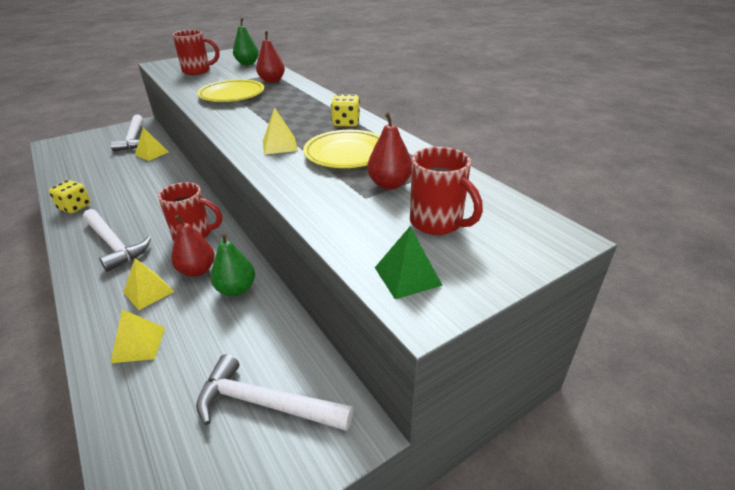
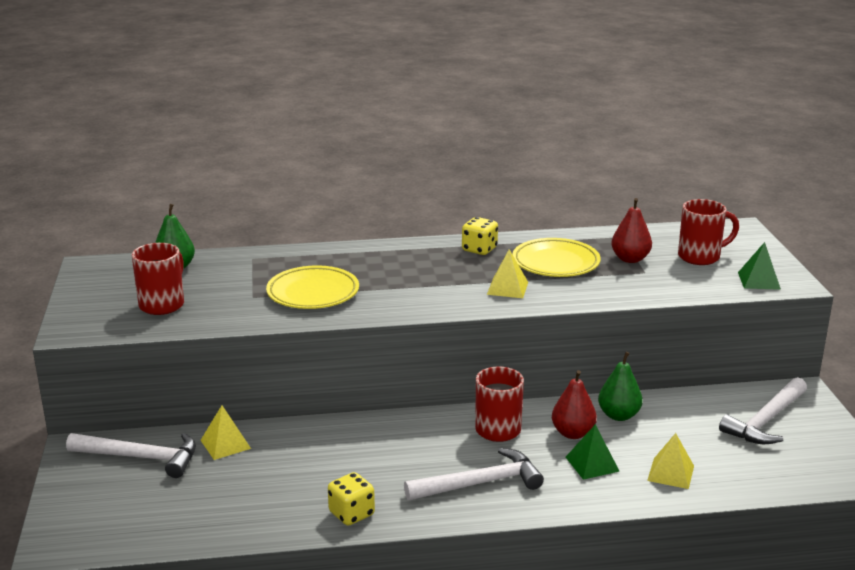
camera: 65 degrees left, 10 degrees down
(148, 292) = (592, 464): yellow pyramid -> green pyramid
(272, 81) = (285, 263): red pear -> none

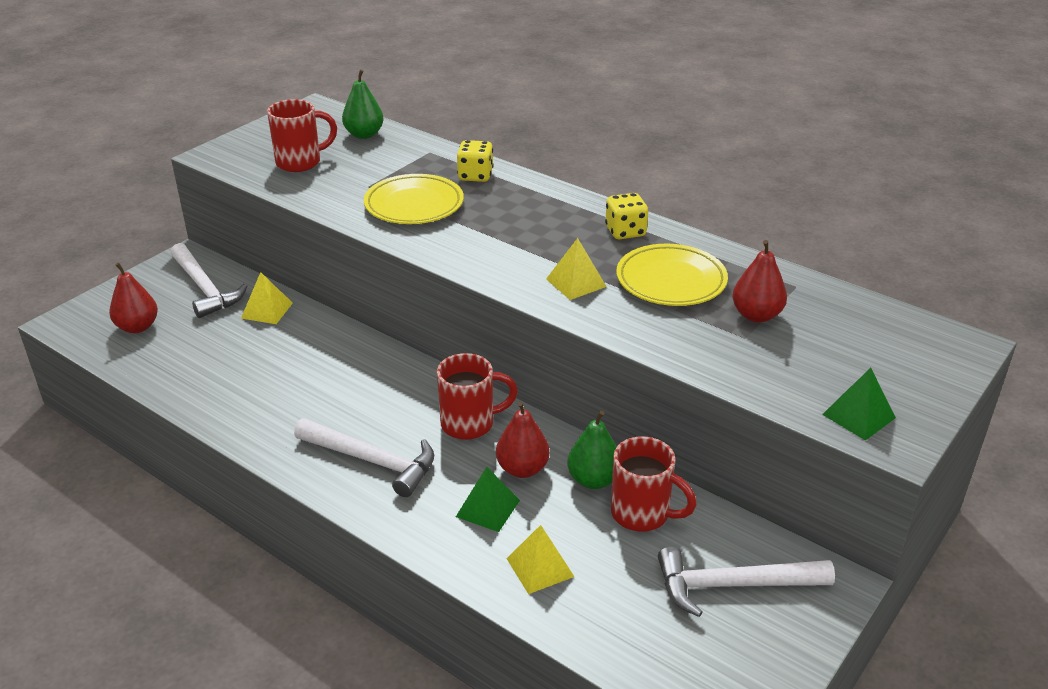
camera: 45 degrees right, 10 degrees up
(134, 512) = (137, 327): none -> red pear
(351, 514) = (248, 421): yellow dice -> yellow dice (475, 176)
(700, 257) = (843, 353): red mug -> red mug (642, 514)

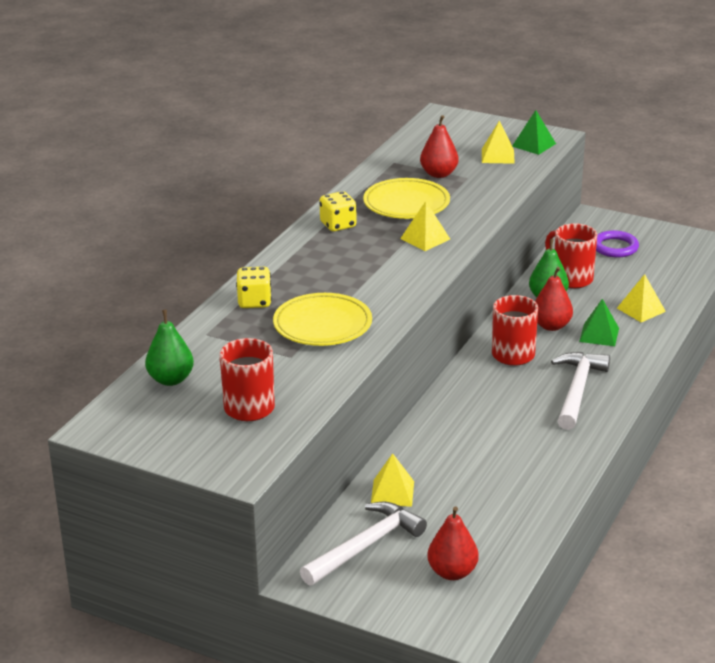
camera: 100 degrees left, 5 degrees down
(642, 514) = (571, 278): red mug -> red mug turned 60 degrees counterclockwise
(733, 585) = (615, 247): white hammer -> purple ring
(816, 374) = (497, 156): none -> yellow pyramid

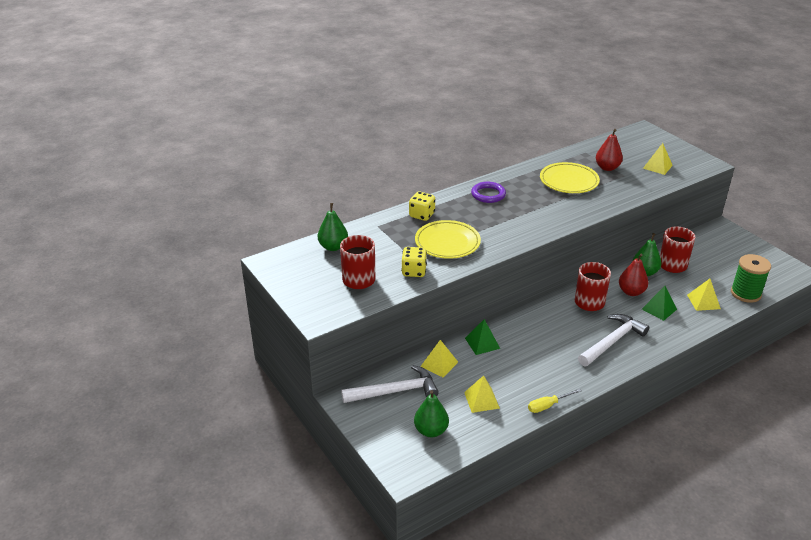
camera: 30 degrees right, 5 degrees up
(338, 225) = (514, 182): yellow dice -> yellow dice (414, 271)
(425, 239) = (560, 207): yellow pyramid -> yellow pyramid (481, 400)
(452, 572) = (431, 430): red pear -> green pear
(534, 145) = (689, 166): green pyramid -> green pyramid (482, 343)
(565, 489) = (548, 405): none -> yellow screwdriver
(615, 247) = (720, 253): purple ring -> purple ring (488, 194)
(678, 285) = (745, 293): none -> green spool

